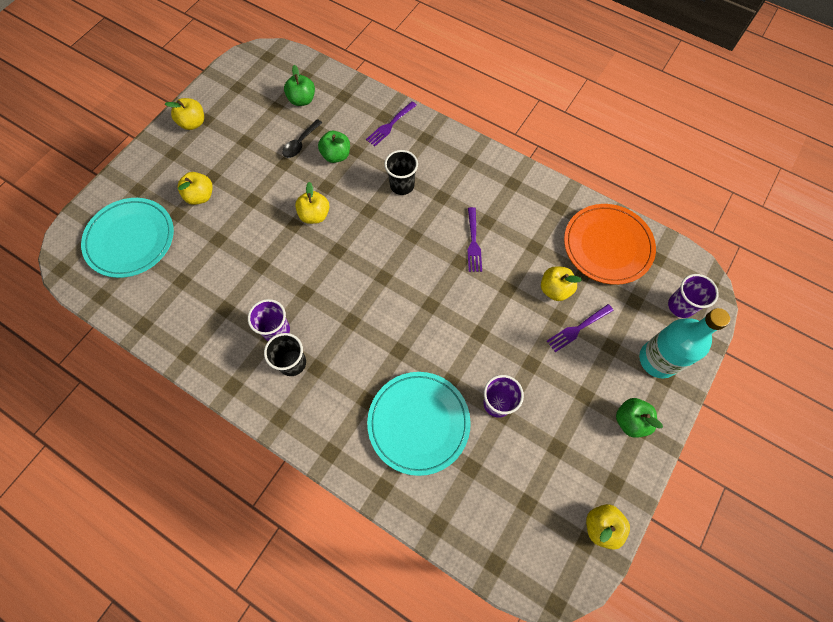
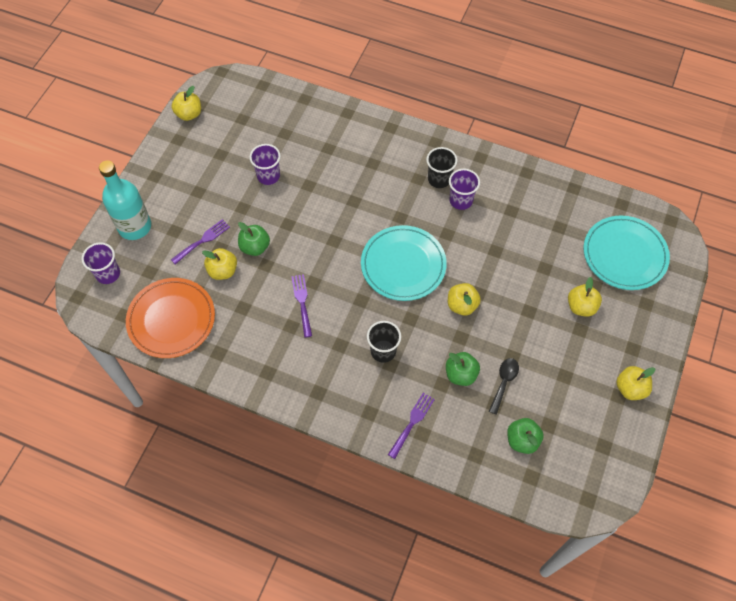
camera: 170 degrees right, 5 degrees down
(418, 423) = (328, 154): turquoise plate -> turquoise plate (403, 265)
(630, 421) = (162, 180): green apple -> green apple (255, 247)

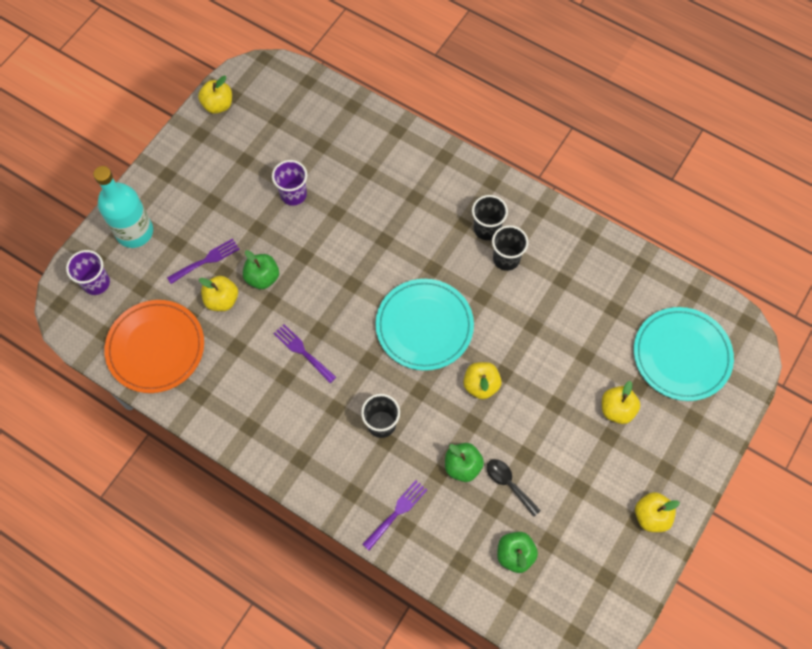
camera: 10 degrees right, 5 degrees up
(302, 302) = (302, 352): purple fork -> purple fork turned 45 degrees counterclockwise
(461, 200) = (506, 259): purple cup -> black cup
(504, 382) = (509, 484): black spoon -> black spoon turned 75 degrees counterclockwise

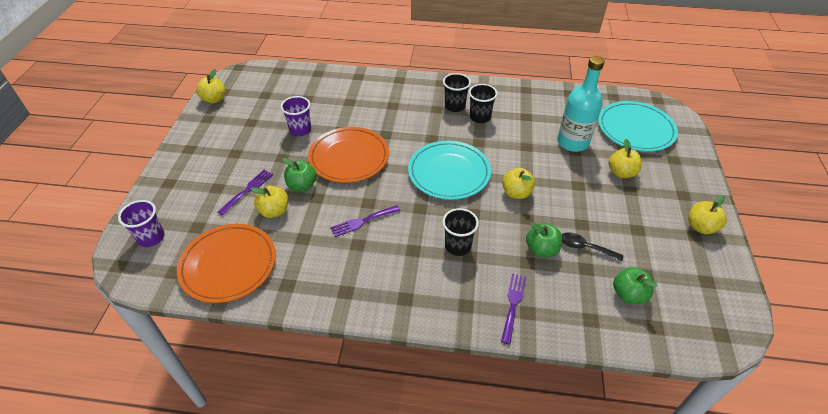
camera: 25 degrees left, 20 degrees down
(134, 232) = (174, 192): turquoise bottle -> turquoise bottle (572, 142)
(302, 352) = (362, 221): purple fork -> purple fork turned 45 degrees counterclockwise
(328, 258) = (349, 157): none -> orange plate

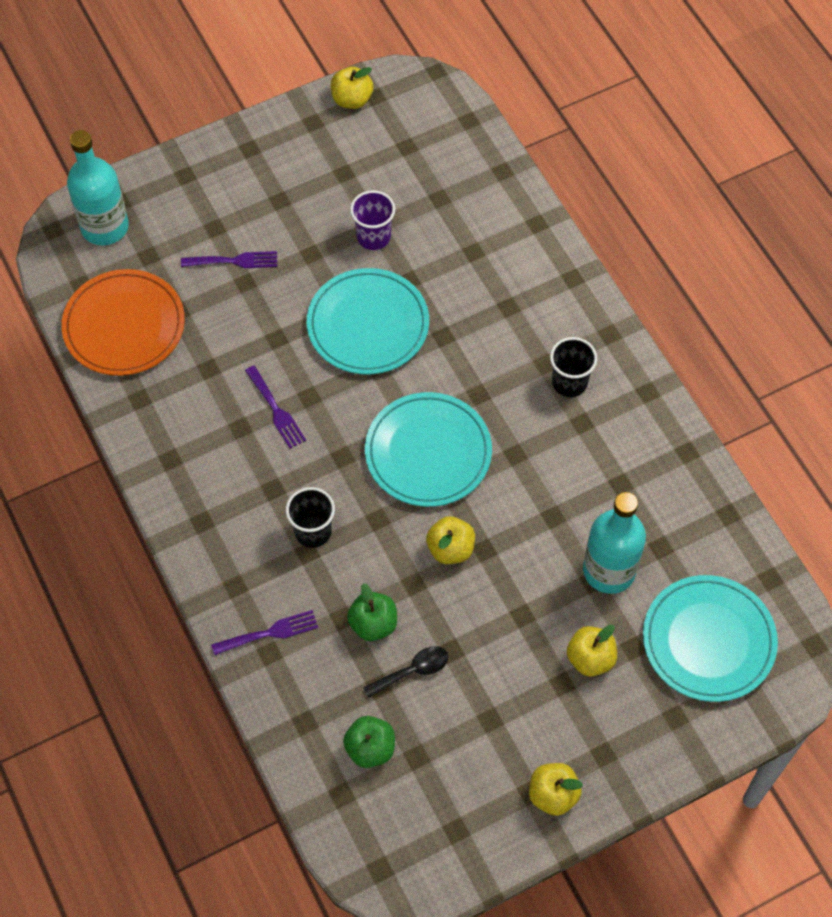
camera: 55 degrees right, 15 degrees up
(151, 237) = (105, 227): purple cup -> turquoise bottle
(274, 211) = (224, 311): yellow apple -> none
(302, 186) = (283, 309): green apple -> none
(349, 157) = (368, 325): orange plate -> turquoise plate
(362, 221) = (276, 410): purple fork -> purple fork turned 150 degrees counterclockwise
(480, 117) = (570, 427): black cup -> none
(585, 247) = (412, 671): black spoon -> black spoon turned 75 degrees clockwise

